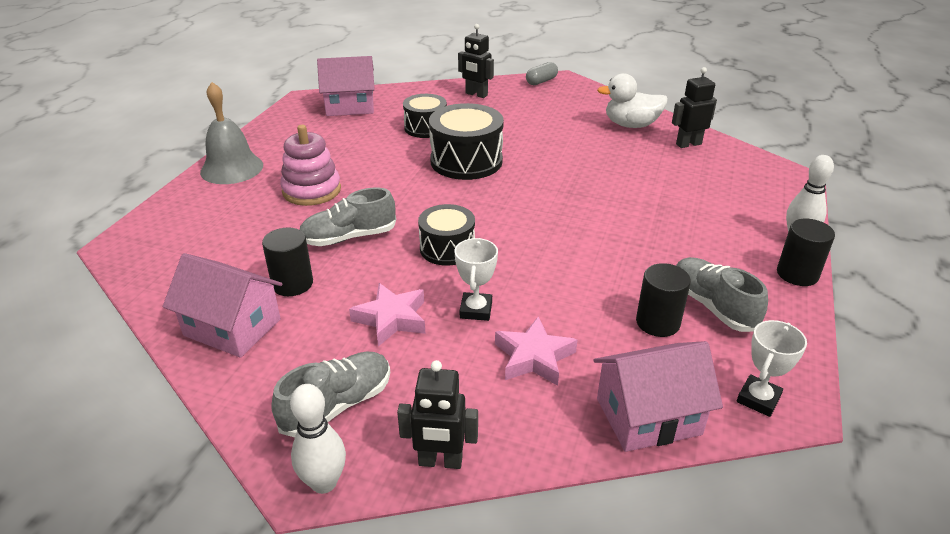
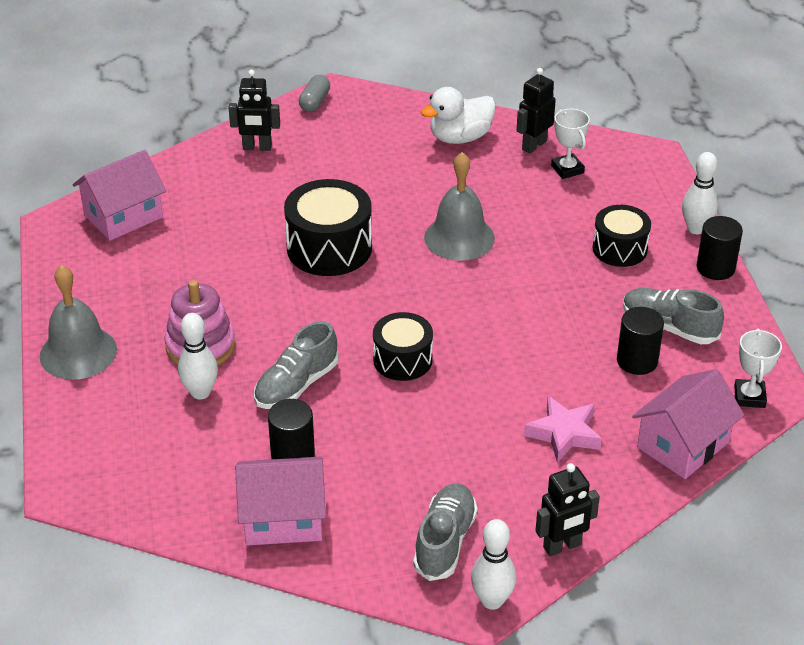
camera: 30 degrees left, 5 degrees up
(278, 218) = (200, 392): none -> white bowling pin
(391, 319) = (417, 450): pink star -> none
(425, 128) = (243, 217): black drum -> black drum (619, 249)
(476, 310) = (482, 411): white trophy -> white trophy (567, 169)
(573, 183) = (459, 237): none -> grey bell

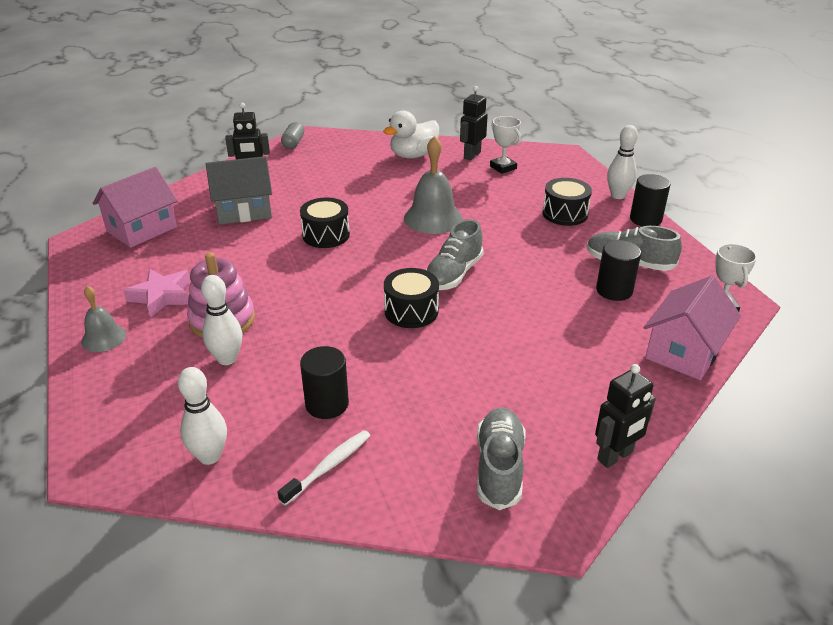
camera: 10 degrees left, 5 degrees down
(78, 352) = (103, 338): grey bell -> grey bell, size x0.59
(240, 202) = (244, 210): none -> grey house
(283, 518) = (329, 466): pink house -> white toothbrush
(296, 385) = (318, 342): grey shoe -> grey shoe (453, 274)
(329, 248) = (326, 235): black drum -> black drum, size x0.64
(492, 600) = (567, 522): white bowling pin -> white bowling pin (210, 456)
(564, 433) = (576, 355): pink star -> pink star (162, 296)

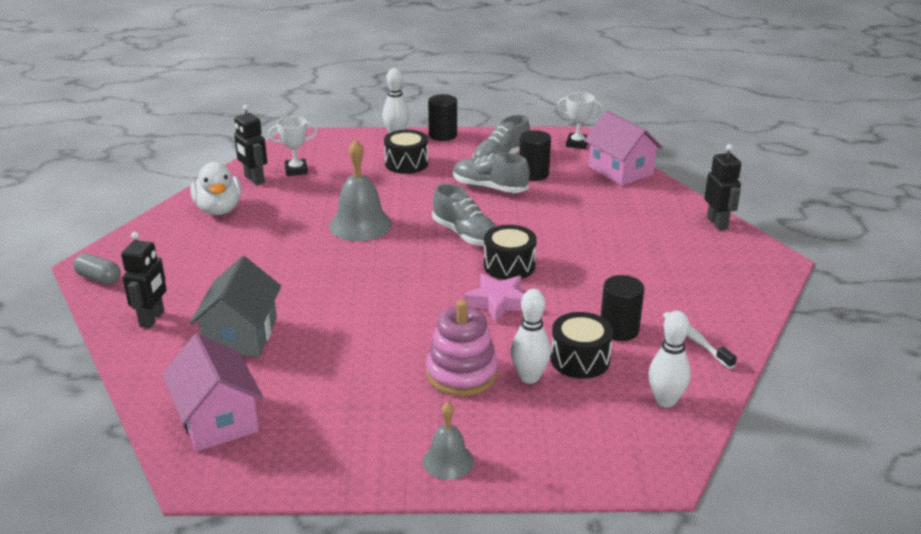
camera: 70 degrees left, 5 degrees down
(162, 296) = (389, 412): pink star -> pink star (498, 302)
(326, 235) = (343, 289): black drum -> black drum (580, 359)
(499, 467) = (716, 267): grey shoe -> grey shoe (489, 188)

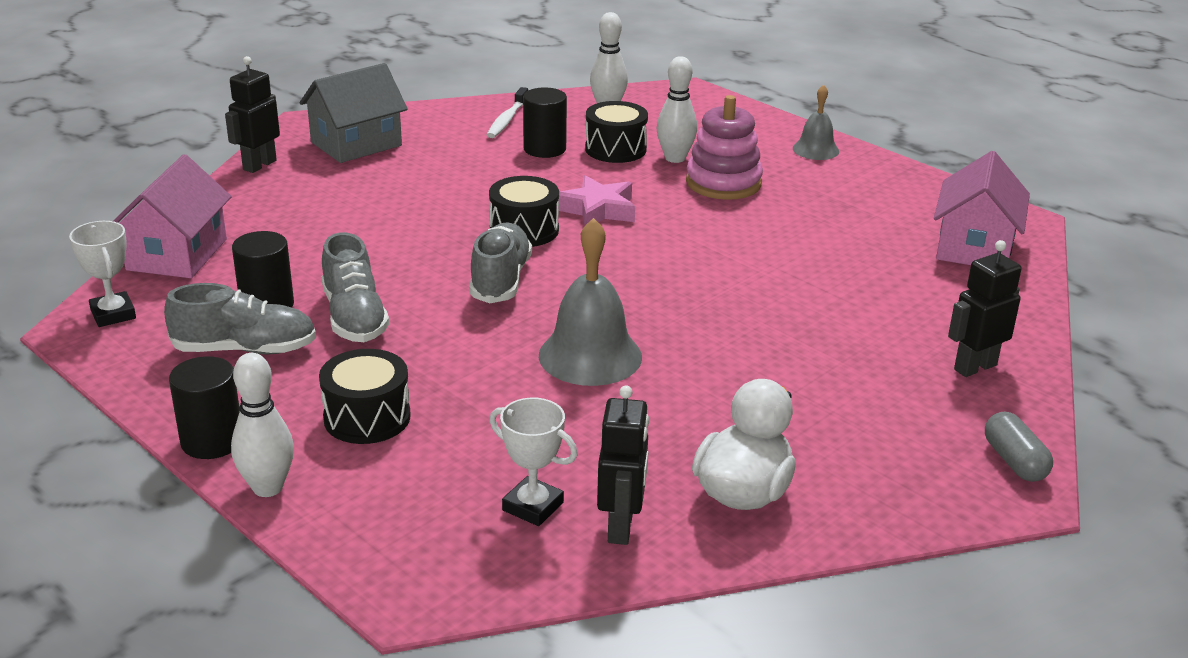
camera: 135 degrees left, 0 degrees up
(241, 335) = (887, 302): grey house -> grey house (356, 144)

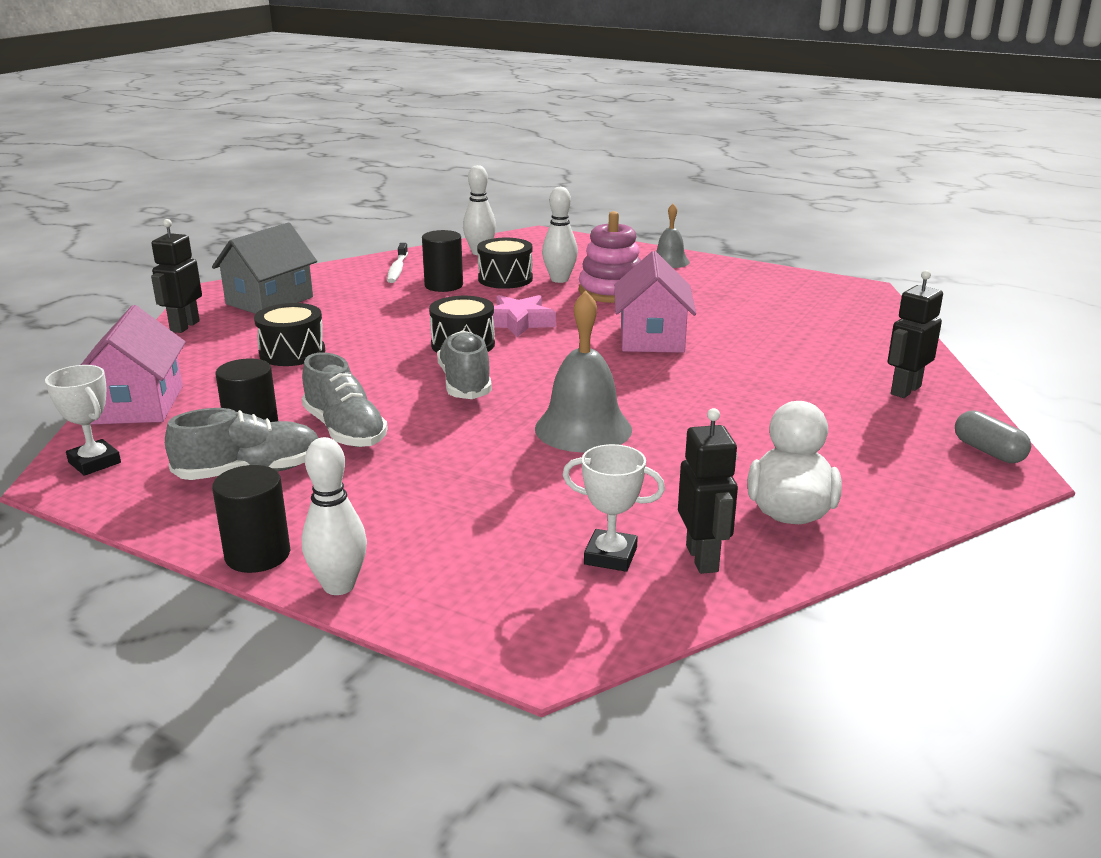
camera: 15 degrees left, 5 degrees down
(367, 417) = (405, 509): black drum -> black drum (292, 353)
(974, 247) = (840, 310): pink house -> pink house (652, 338)

